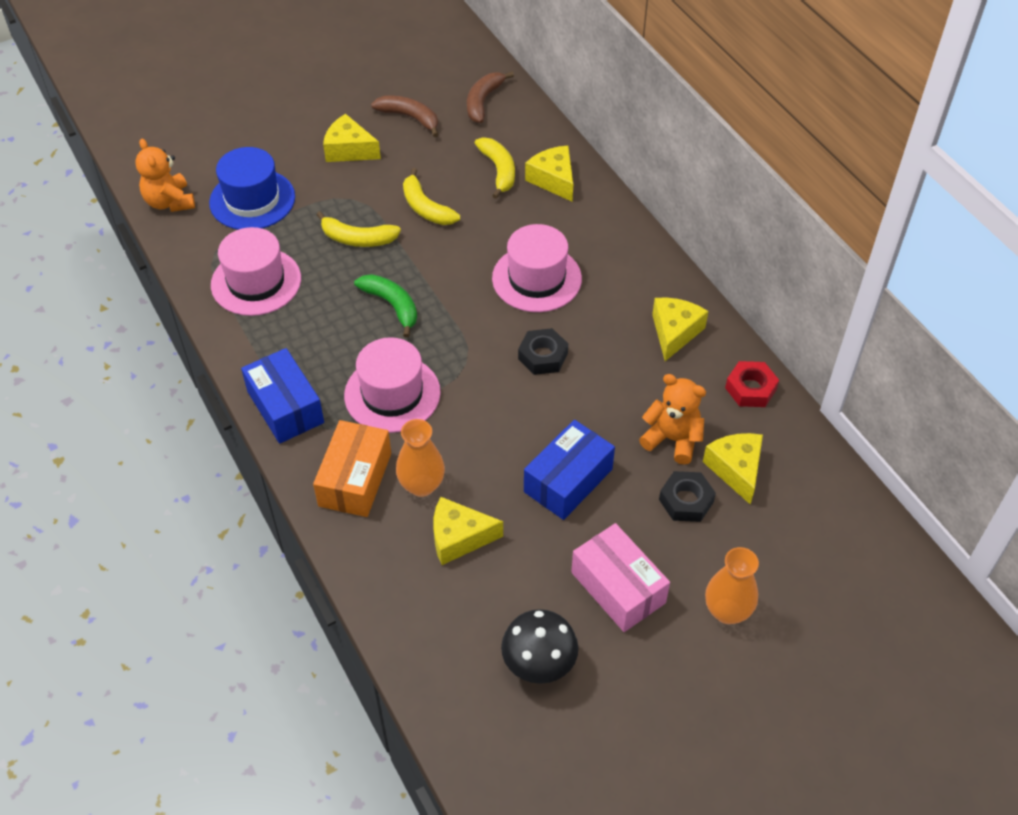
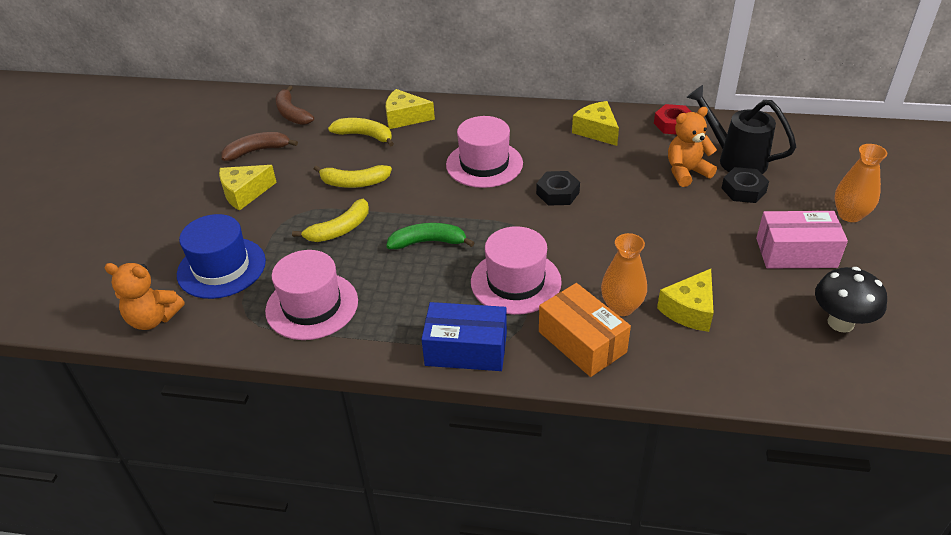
camera: 50 degrees left, 10 degrees down
(568, 480) = (681, 232): blue box -> none
(736, 469) = (734, 159): yellow cheese -> black watering can

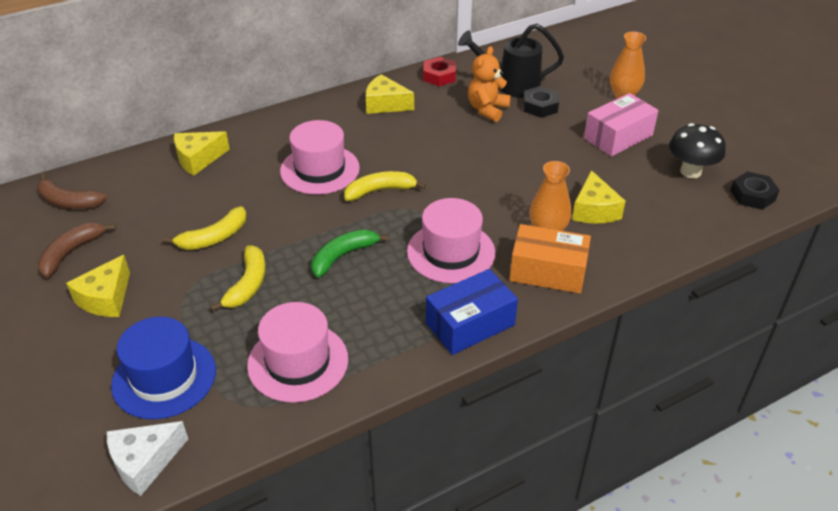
camera: 40 degrees left, 0 degrees up
(153, 319) = (145, 462): orange teddy bear -> white cheese
(364, 136) = (175, 191): yellow banana -> yellow banana (380, 191)
(557, 193) = (407, 167): black nut -> black nut (752, 195)

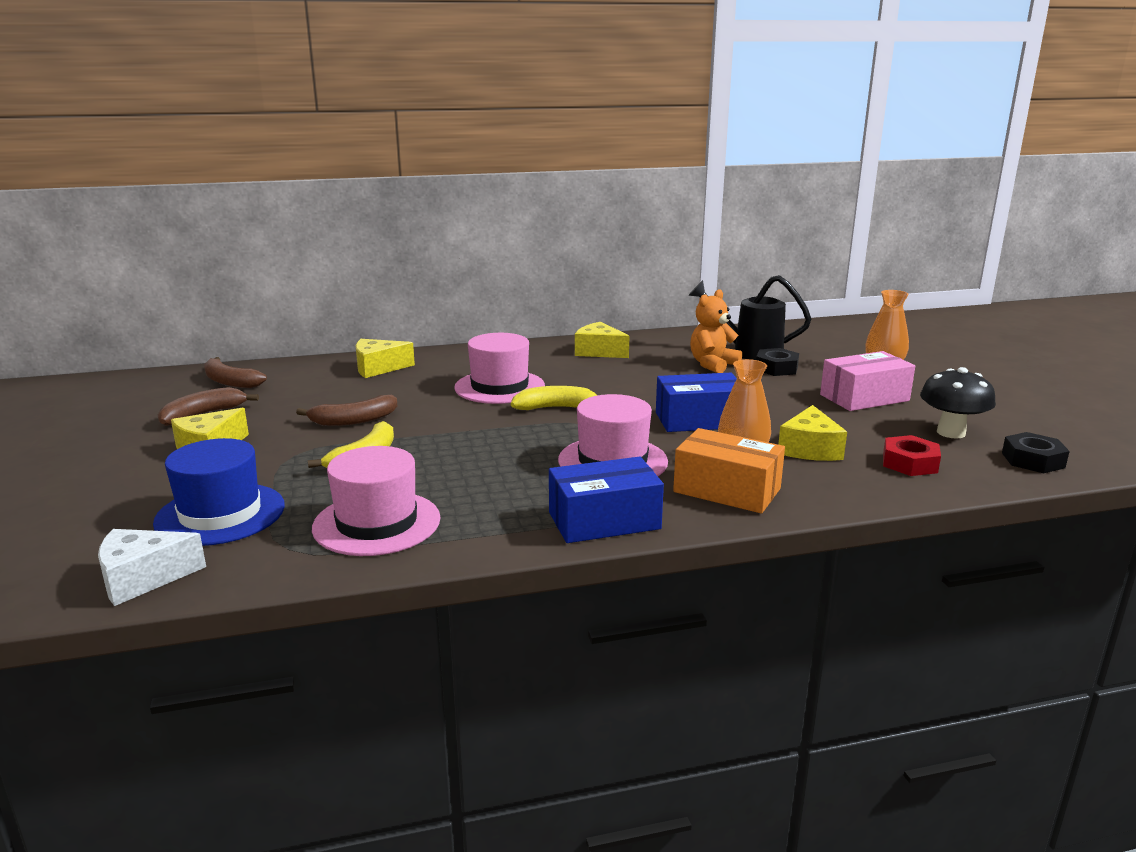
camera: 15 degrees right, 20 degrees down
(214, 237) = (354, 420): yellow banana -> brown banana
(343, 256) = (484, 449): green banana -> none
(439, 76) = (670, 339): red nut -> red nut (909, 463)
(500, 188) = (698, 420): none -> blue box

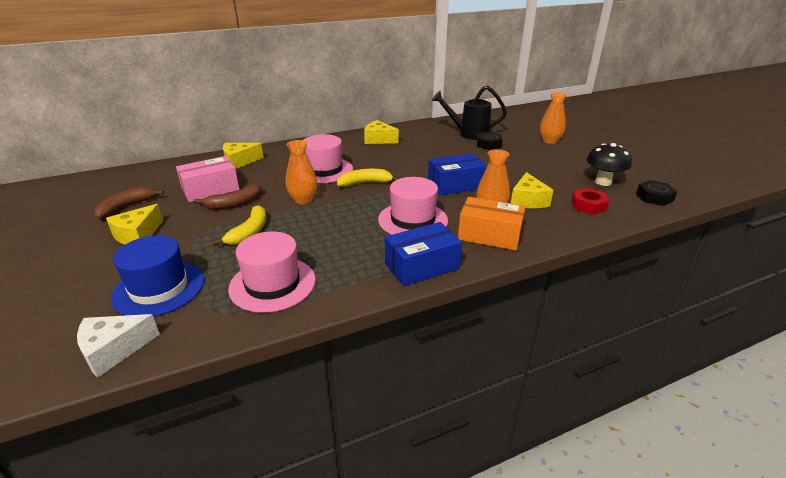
camera: 10 degrees left, 10 degrees up
(230, 382) = (139, 180): brown banana -> none
(455, 423) = (303, 200): none -> orange vase
(712, 365) = (450, 144): orange teddy bear -> none
(864, 398) = (546, 161): pink box -> pink box (210, 189)

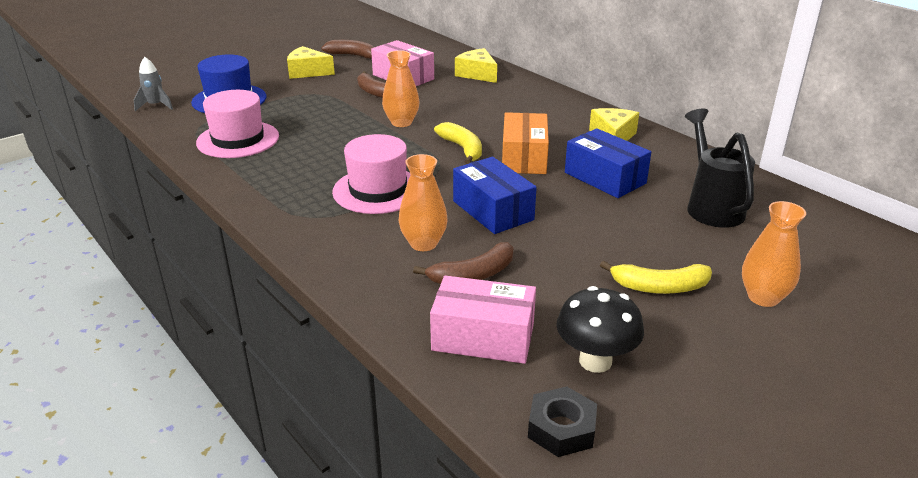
camera: 75 degrees right, 0 degrees up
(114, 350) = (156, 106): white cheese -> grey rocket
(249, 232) = (324, 112): yellow banana -> yellow banana (659, 287)
(324, 170) = (484, 119): pink hat -> none
(422, 266) = (276, 207): blue box -> blue box (605, 178)
(489, 144) = (678, 229): black nut -> none
(489, 235) = (356, 246): orange box -> orange box (524, 158)
(528, 200) = (473, 275): yellow cheese -> brown banana
(588, 205) = (483, 337): red nut -> pink box

